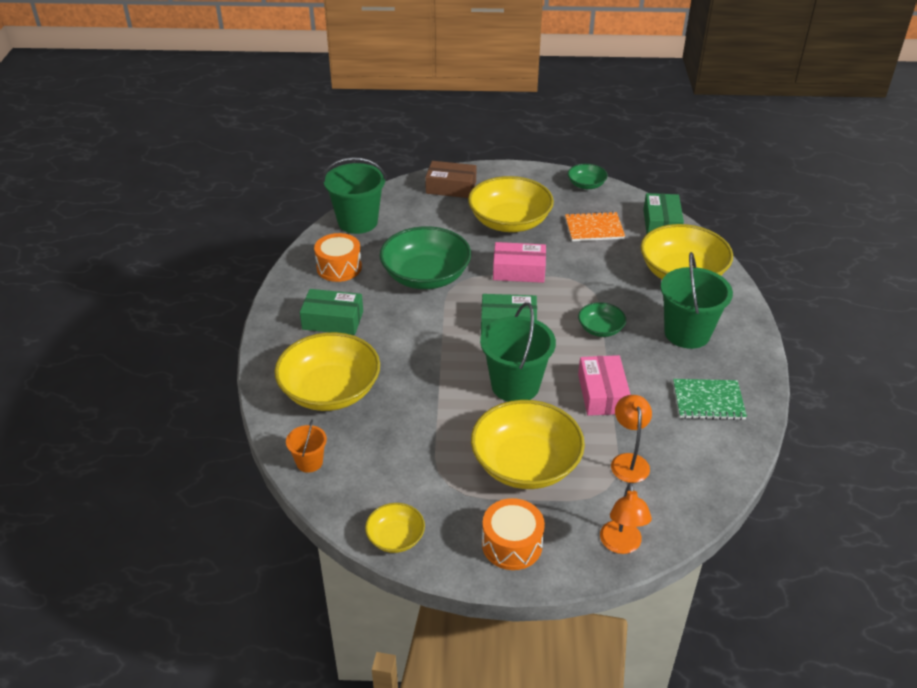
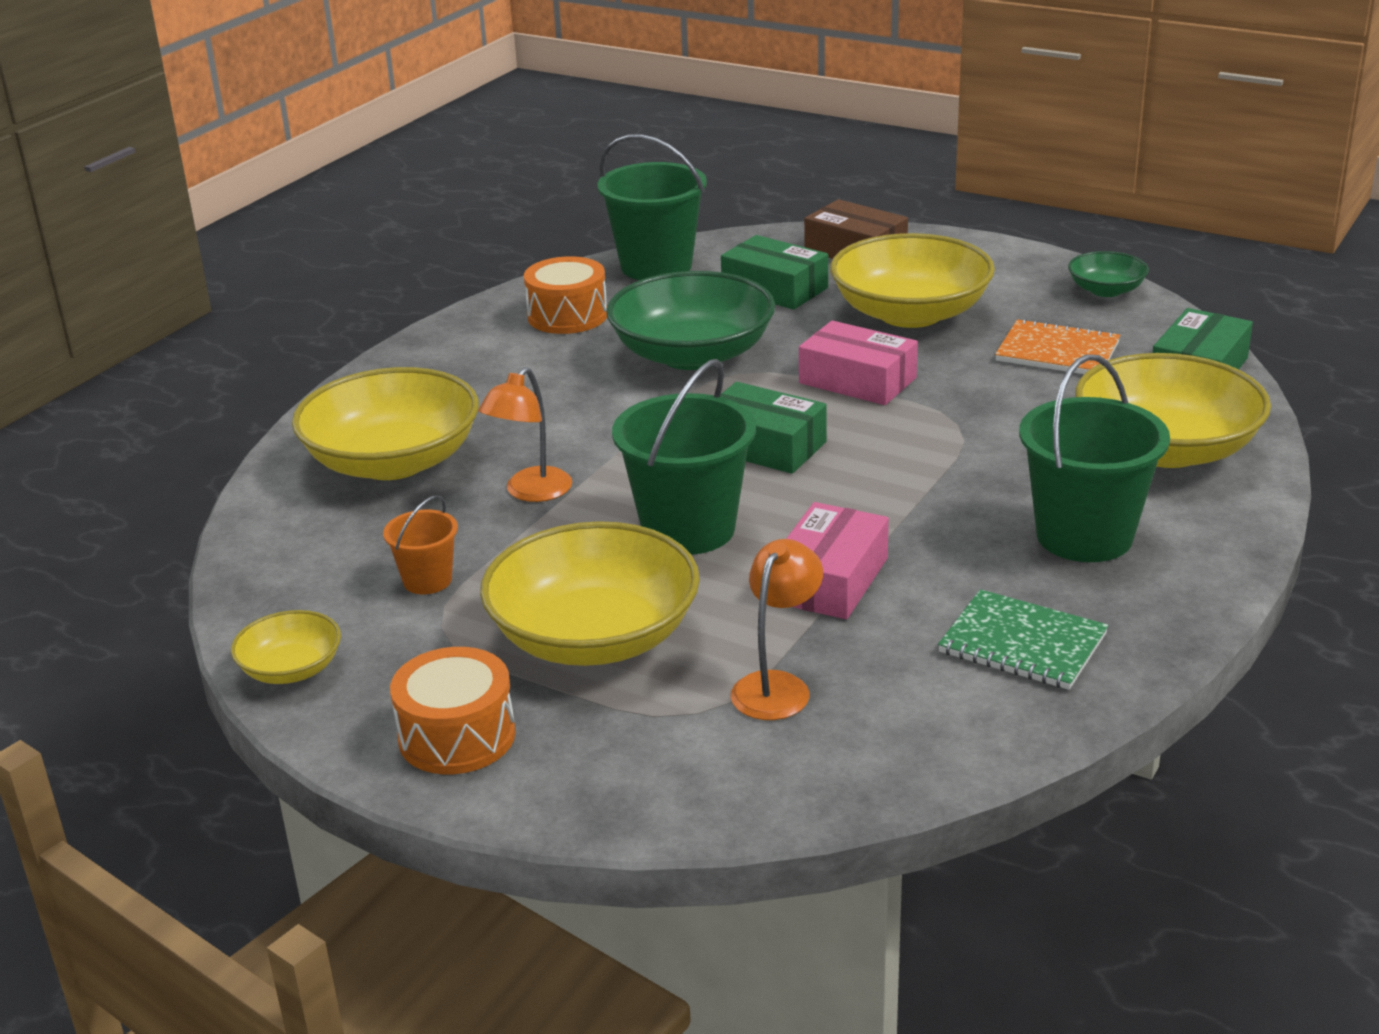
camera: 30 degrees right, 10 degrees down
(309, 462) = (270, 539): orange bucket -> orange bucket (427, 580)
(333, 320) = (489, 377): green box -> green box (774, 289)
(600, 329) = (922, 491): green bowl -> none
(621, 545) = (639, 798): orange lamp -> orange lamp (531, 492)

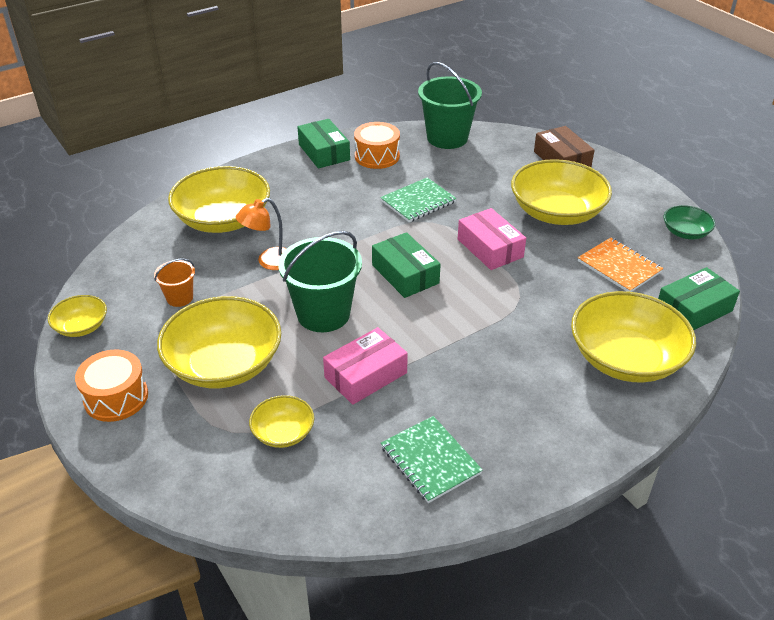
camera: 25 degrees right, 10 degrees up
(692, 354) = (418, 201): green bowl -> green notebook
(774, 289) = (496, 172): green box -> green box (324, 152)
(777, 686) = (283, 432): orange lamp -> yellow bowl
(1084, 536) = (526, 401): green bucket -> none

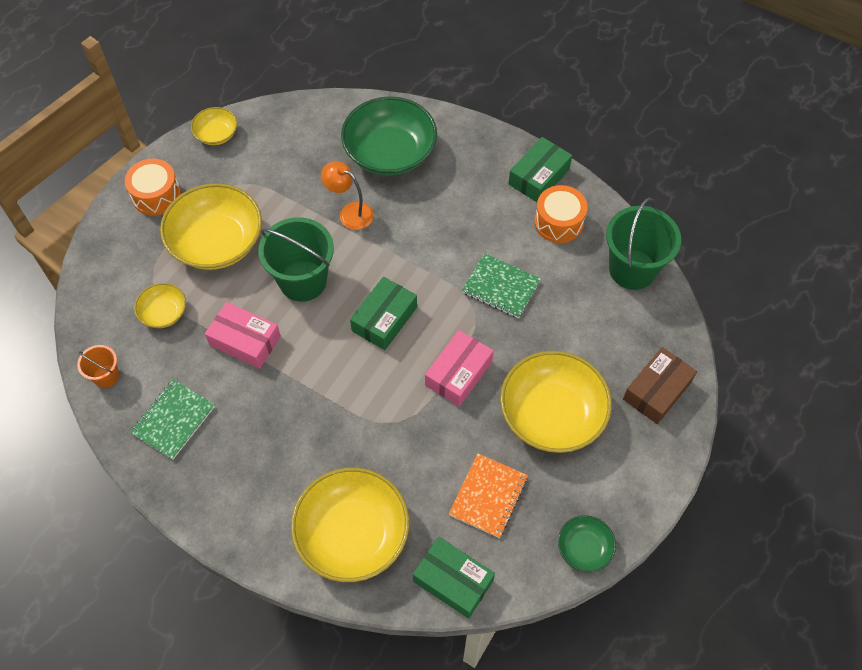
camera: 65 degrees right, 20 degrees up
(179, 298) = (276, 176): orange bucket -> orange bucket (106, 376)
(223, 219) = (390, 152): yellow bowl -> green bowl

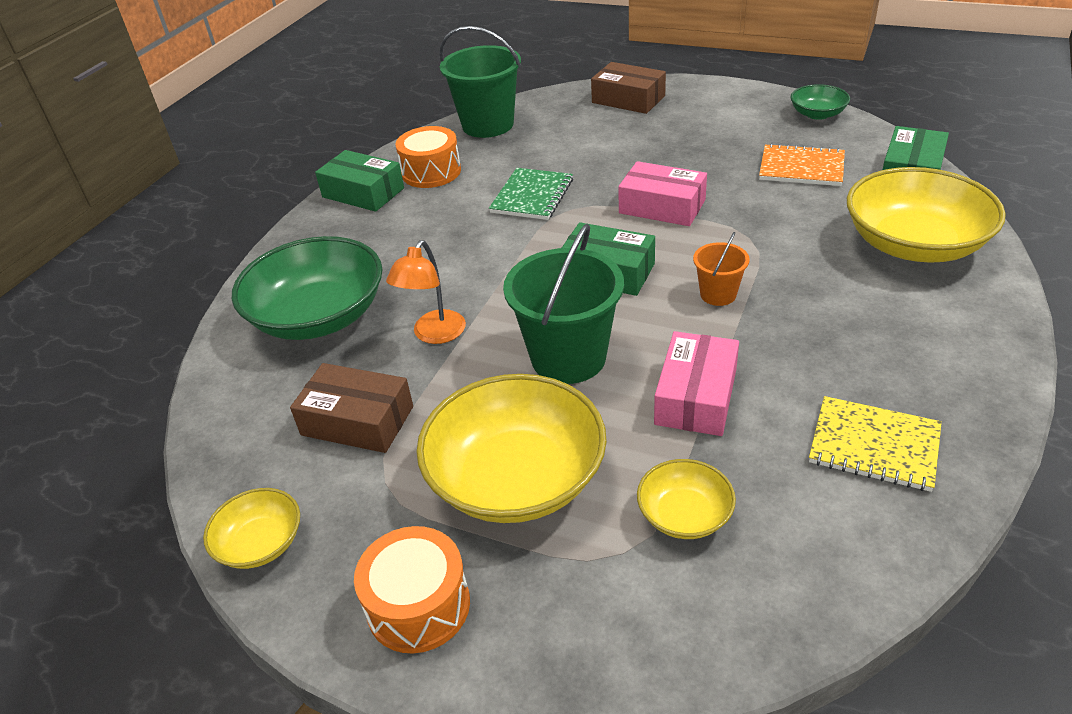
camera: 95 degrees left, 20 degrees down
(106, 376) = (848, 564): orange bucket -> orange bucket (718, 294)
(173, 420) = (874, 445): green notebook -> yellow notebook
(287, 172) = (357, 421): none -> brown box
(552, 414) = (683, 146): yellow bowl -> none

